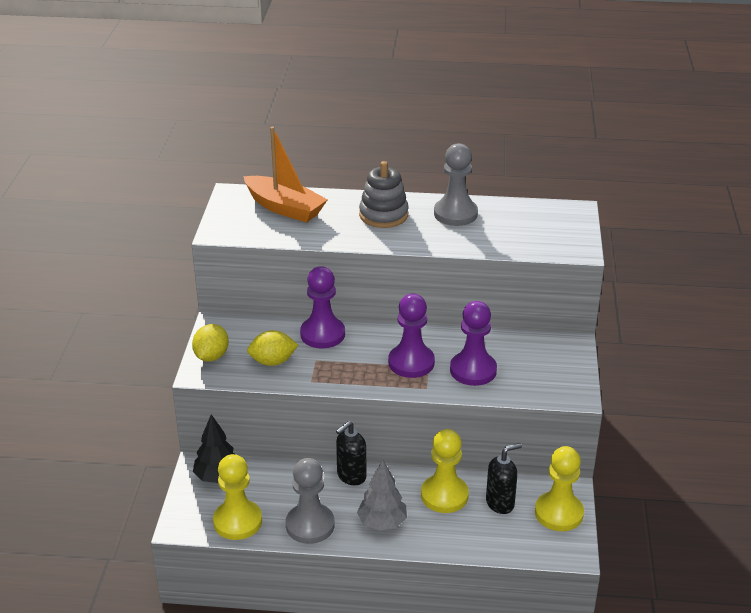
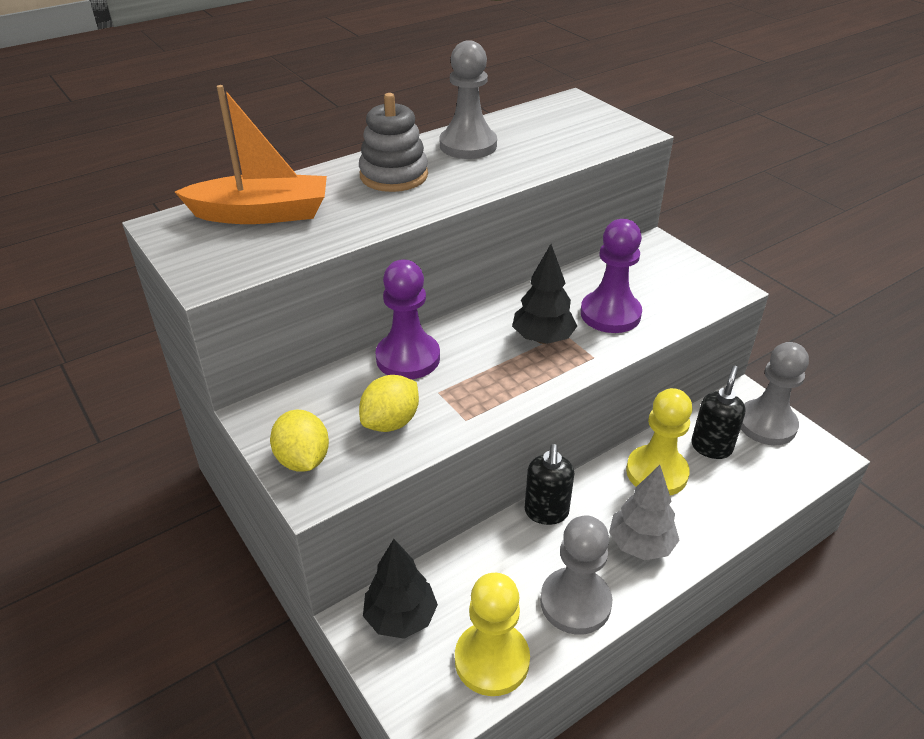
camera: 40 degrees left, 5 degrees up
(411, 363) = (542, 338): purple pawn -> black tree
(558, 513) = (766, 424): yellow pawn -> grey pawn

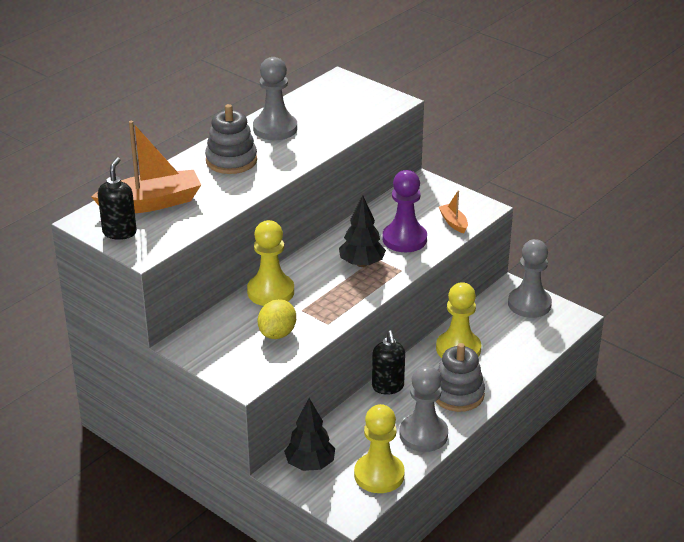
camera: 15 degrees left, 5 degrees down
(303, 460) = (229, 365): yellow lemon -> none
(408, 358) = (270, 292): purple pawn -> yellow pawn
(640, 544) = (458, 394): grey tree -> grey stacking toy
(682, 302) = (453, 223): none -> orange boat
(711, 447) = (493, 326): black soap dispenser -> black soap dispenser (119, 232)

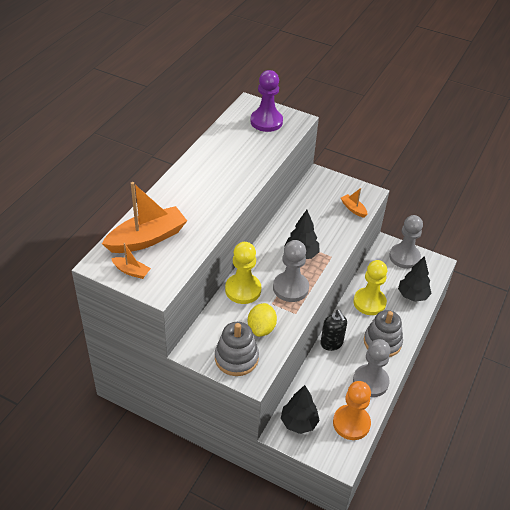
camera: 15 degrees left, 10 degrees up
(119, 232) = (131, 271): black soap dispenser -> orange boat
(231, 160) = (196, 189): grey stacking toy -> grey stacking toy (236, 358)
(275, 129) = (218, 155): grey pawn -> grey pawn (290, 288)
(379, 475) = (351, 423): yellow pawn -> orange pawn
(404, 239) = (324, 228): purple pawn -> purple pawn (266, 121)
(522, 348) = (412, 295): none -> black tree

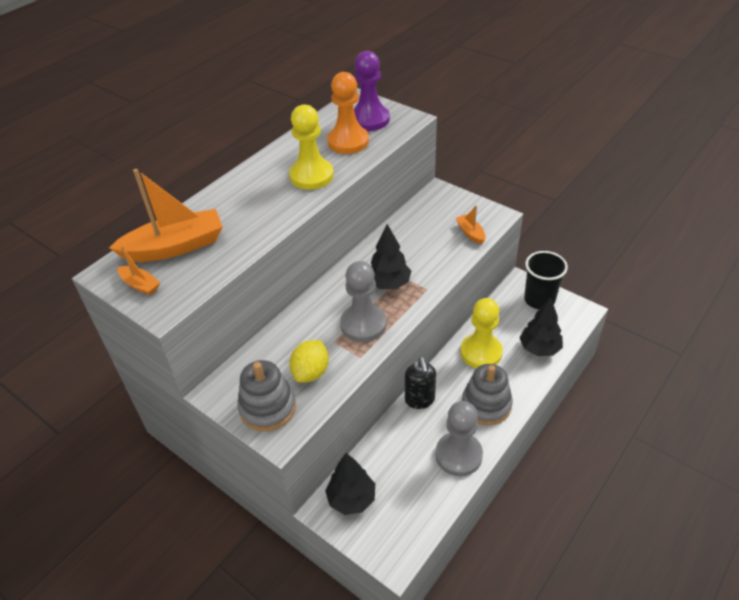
camera: 15 degrees right, 0 degrees up
(243, 290) = (303, 322): yellow pawn -> yellow pawn (311, 176)
(351, 423) = (420, 508): orange pawn -> orange pawn (348, 142)
(404, 257) = (539, 299): grey pawn -> black cup

